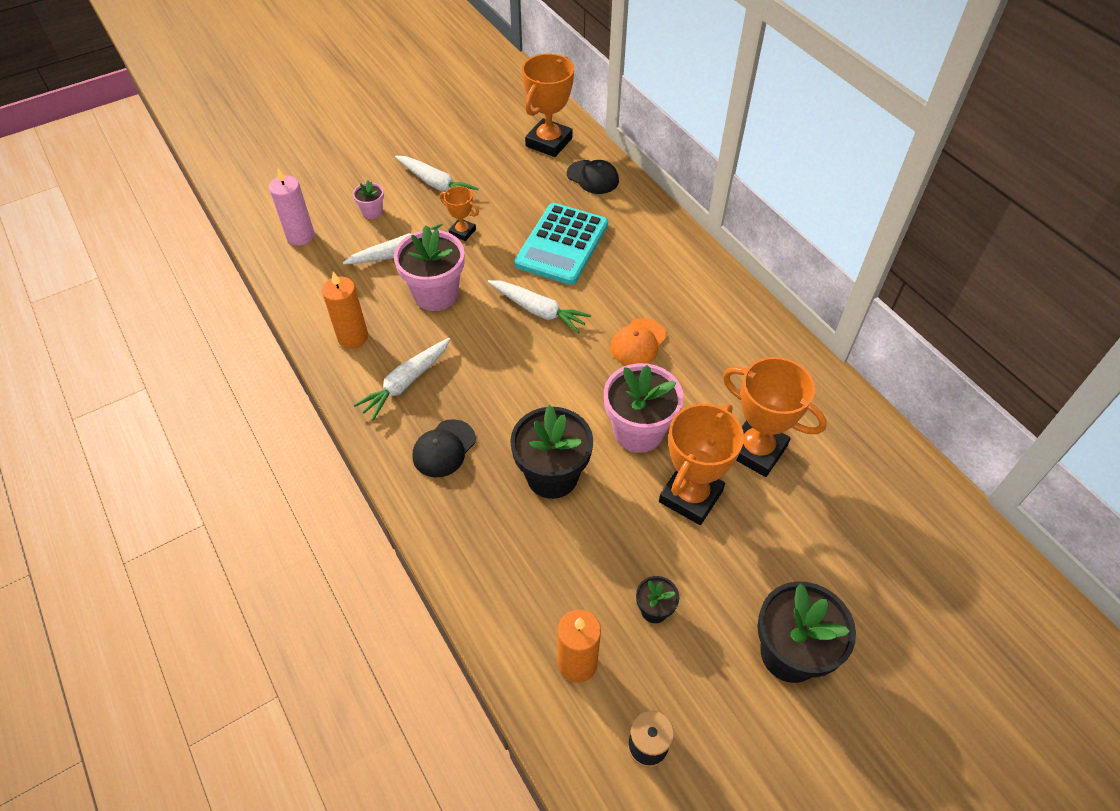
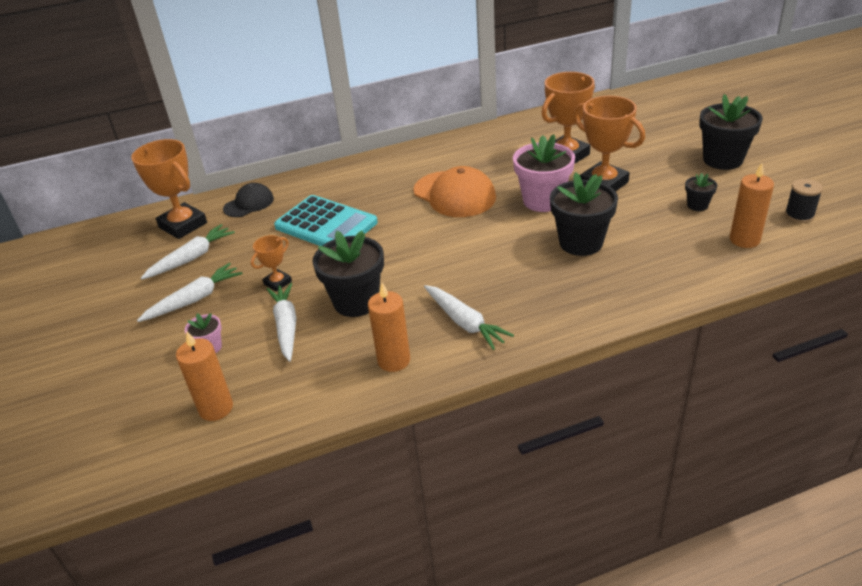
camera: 75 degrees left, 15 degrees down
(300, 236) = (216, 408): pink candle -> orange candle
(436, 294) = (356, 302): pink flower pot -> black flower pot
(444, 448) = (546, 300): black cap -> none
(538, 310) = (401, 241): white carrot -> white carrot (191, 258)
(638, 343) = (454, 194): orange cap -> orange cap, size x1.68

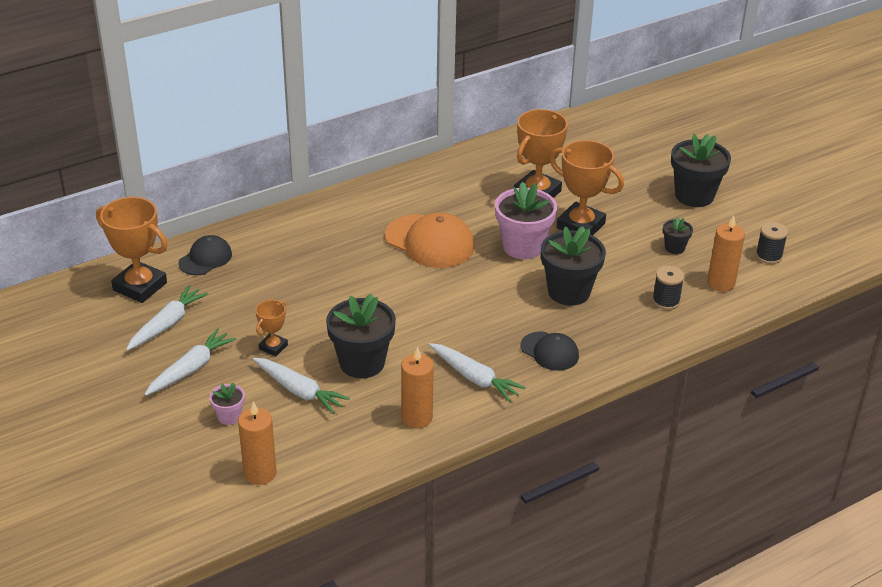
camera: 15 degrees left, 0 degrees up
(286, 326) = (299, 391): white carrot -> white carrot turned 150 degrees clockwise
(326, 225) = (302, 281): turquoise calculator -> none
(549, 300) = (549, 351): none -> black cap
(682, 255) = (666, 301): none -> black spool

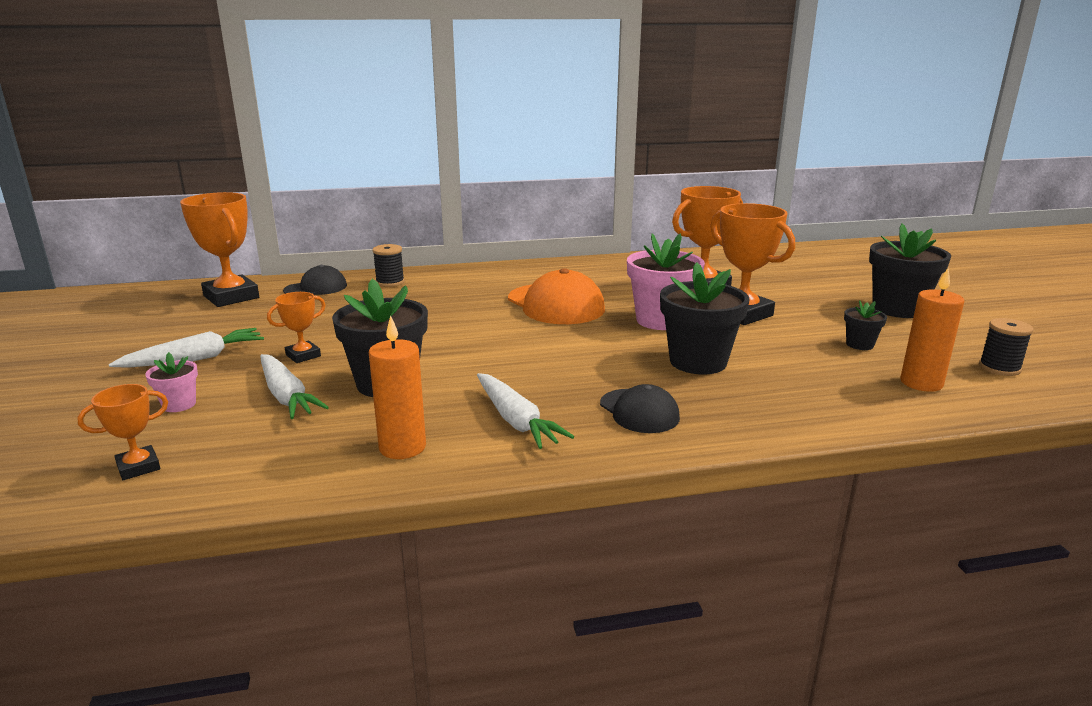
camera: 20 degrees right, 15 degrees down
(167, 324) = (220, 324): white carrot -> none
(260, 473) = (138, 467): orange candle -> orange trophy
(666, 301) = (832, 388): black spool -> black spool (390, 282)

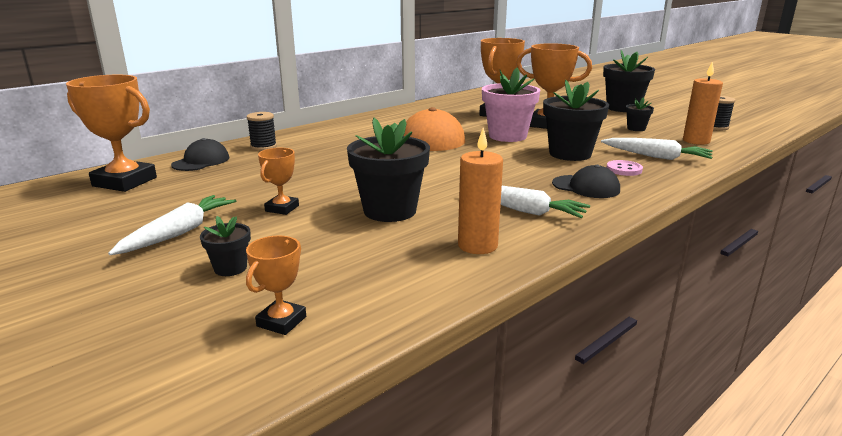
camera: 30 degrees left, 0 degrees up
(179, 405) = (230, 268): pink flower pot -> black flower pot
(286, 396) = (321, 238): white carrot -> white carrot (656, 157)
(731, 400) = (624, 169): none -> pink button

